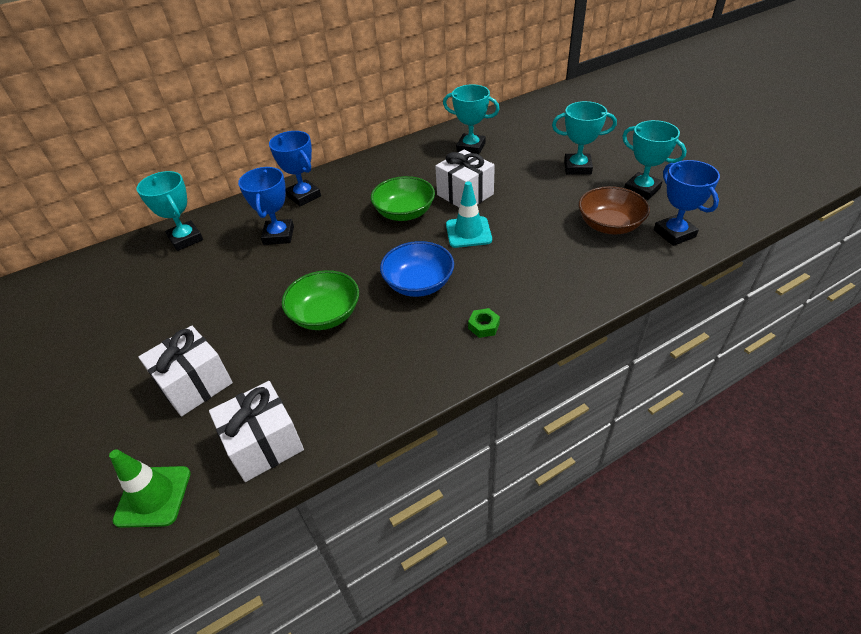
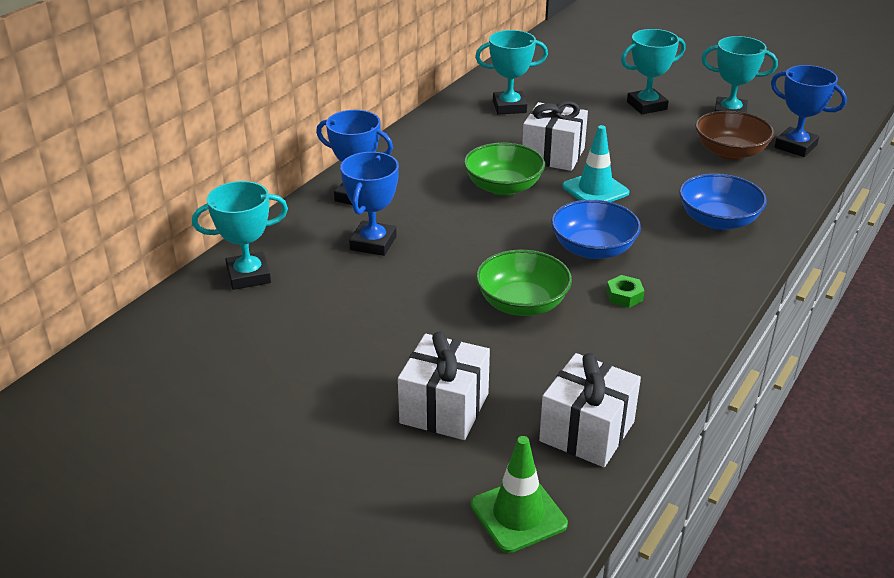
camera: 30 degrees left, 10 degrees down
(186, 239) = (248, 276): turquoise trophy -> turquoise trophy turned 45 degrees counterclockwise
(279, 235) = (373, 243): blue trophy -> blue trophy turned 45 degrees clockwise
(484, 326) = (699, 268): green nut -> green nut (624, 296)
(540, 286) = (718, 220): none -> blue bowl

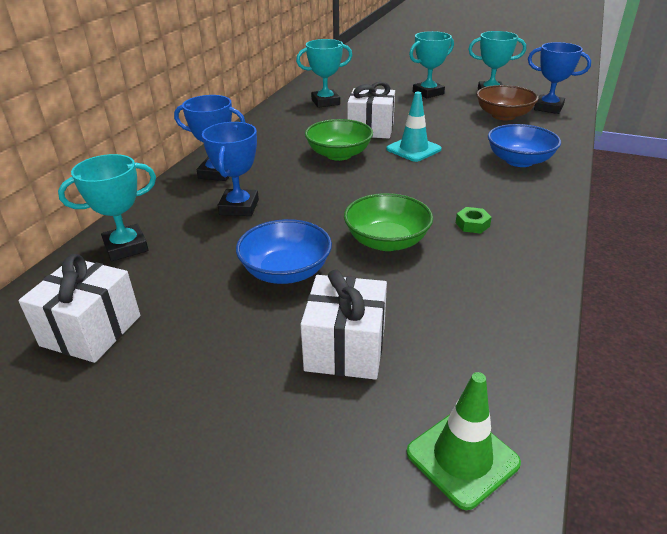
camera: 10 degrees left, 0 degrees up
(587, 431) = (493, 351): white gift -> white gift (91, 330)
(593, 249) = (430, 191): blue bowl -> blue bowl (286, 271)

